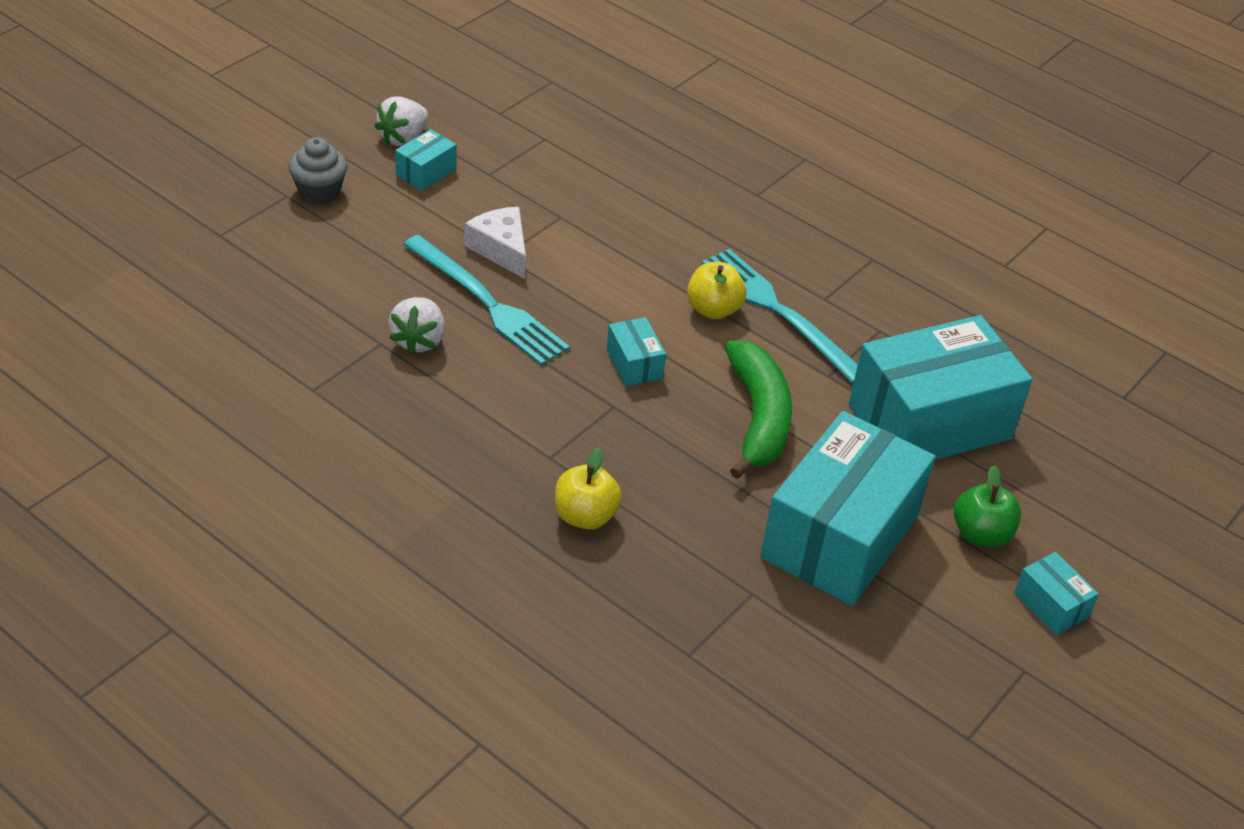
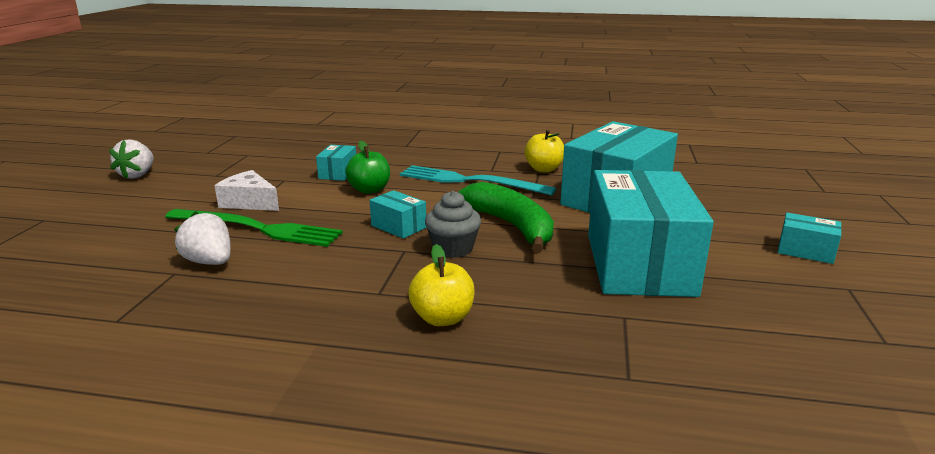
camera: 25 degrees left, 20 degrees down
(319, 191) = (74, 211): grey cupcake -> grey cupcake (453, 248)
(419, 340) = (209, 262): white strawberry -> white strawberry turned 150 degrees clockwise
(426, 172) = (165, 184): turquoise box -> turquoise box (338, 173)
(487, 303) = (257, 228): turquoise fork -> green fork
(713, 309) = (427, 190): yellow apple -> yellow apple (544, 169)
(981, 534) = (716, 234): green apple -> green apple (369, 190)

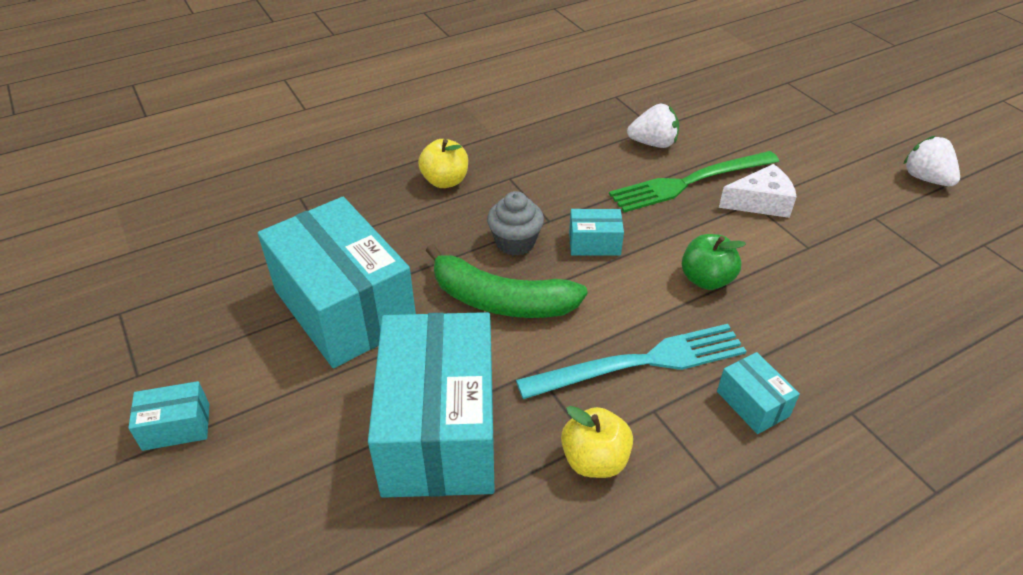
camera: 140 degrees right, 20 degrees up
(338, 173) = (789, 289): turquoise box -> turquoise box (752, 403)

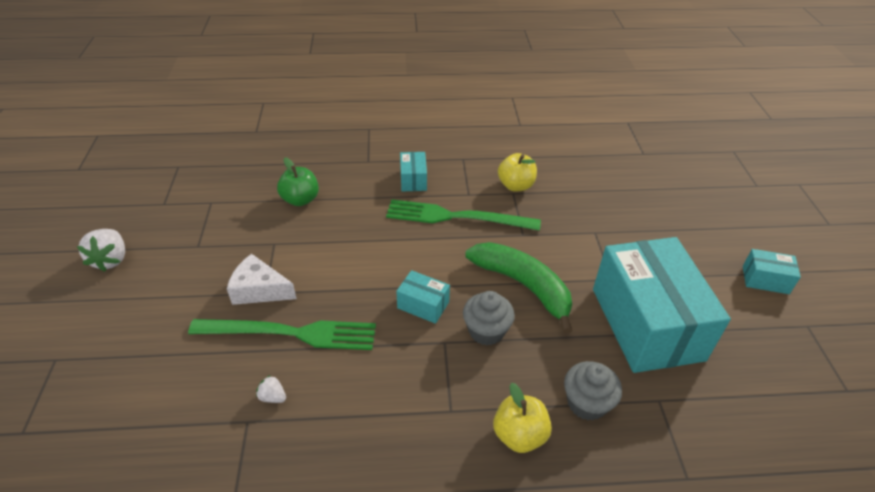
camera: 155 degrees left, 0 degrees up
(394, 218) = (586, 403): none -> grey cupcake
(440, 430) = (595, 224): turquoise box -> none
(640, 362) = (456, 217): turquoise fork -> green fork
(653, 143) = (273, 397): white strawberry -> white strawberry, size x0.52
(706, 279) = (368, 248): green apple -> green apple (300, 200)

